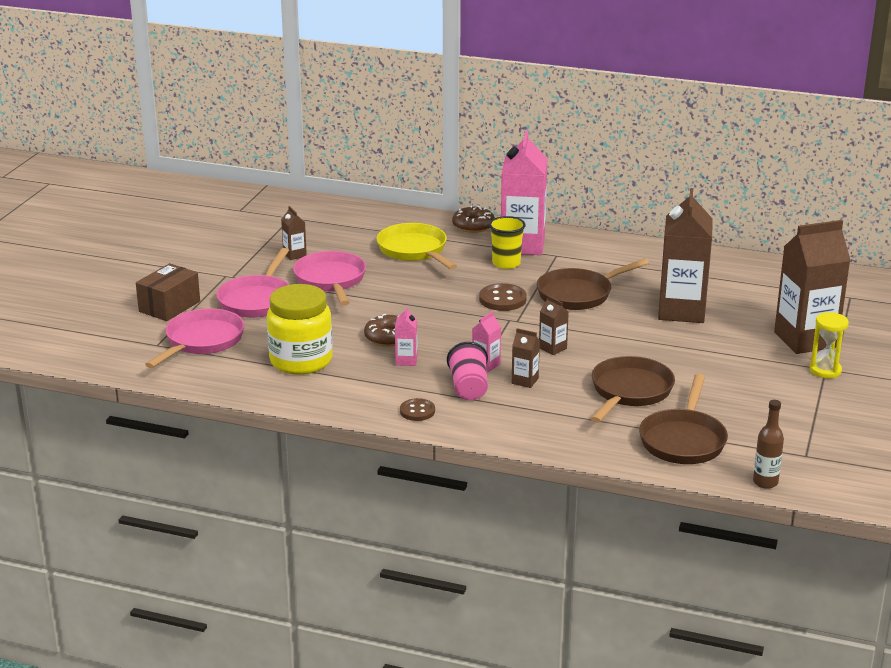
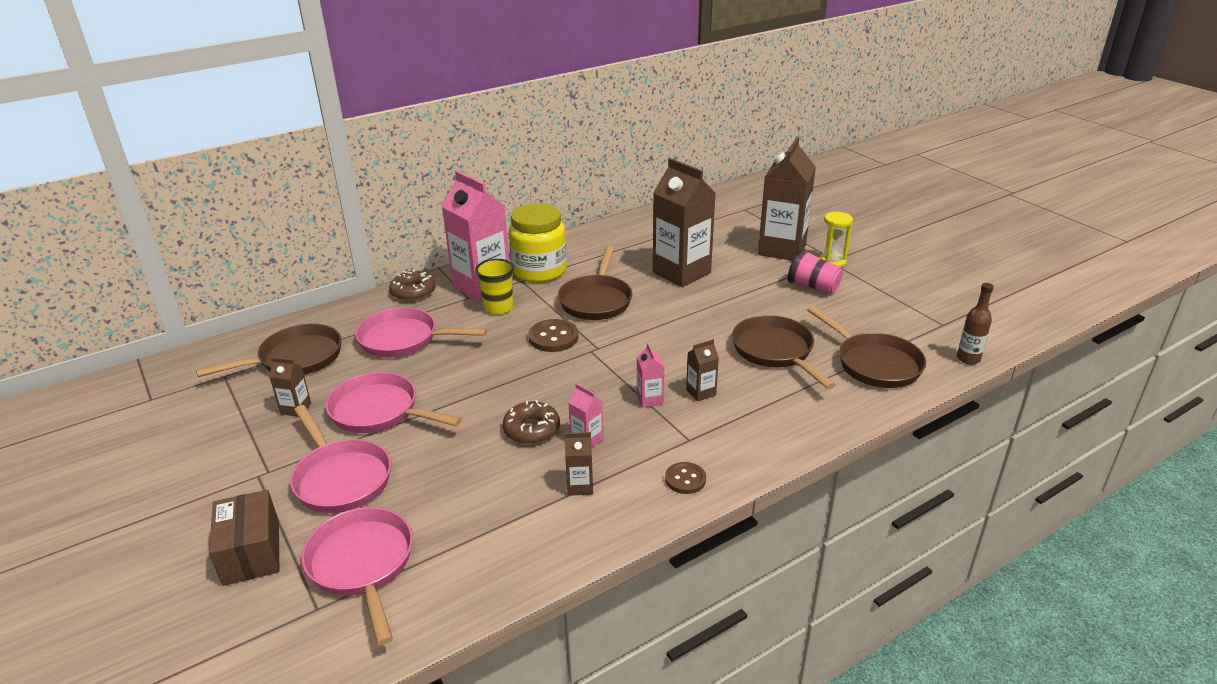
camera: 50 degrees left, 5 degrees up
(301, 361) = (501, 509): yellow jar -> yellow jar (539, 271)
(339, 228) = (295, 359): none -> brown pan
(414, 250) = (404, 339): yellow pan -> pink pan
(469, 388) = (678, 428): pink cup -> pink cup (813, 286)
(552, 348) = (664, 353): brown carton -> brown carton (580, 486)

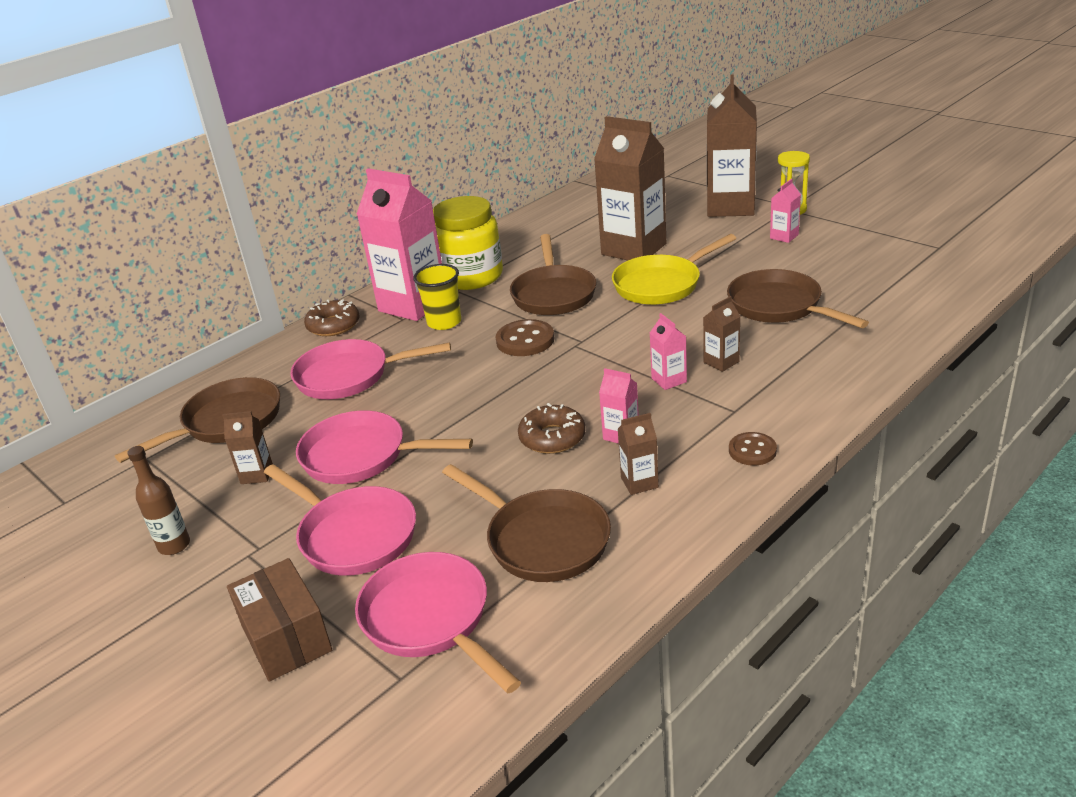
camera: 10 degrees left, 0 degrees up
(688, 310) = (662, 284): none -> yellow pan
(813, 286) = (784, 236): pink cup -> pink carton
(874, 363) = (889, 297): brown pan -> brown pan (542, 540)
(968, 359) = (983, 274): brown bottle -> brown bottle (174, 545)

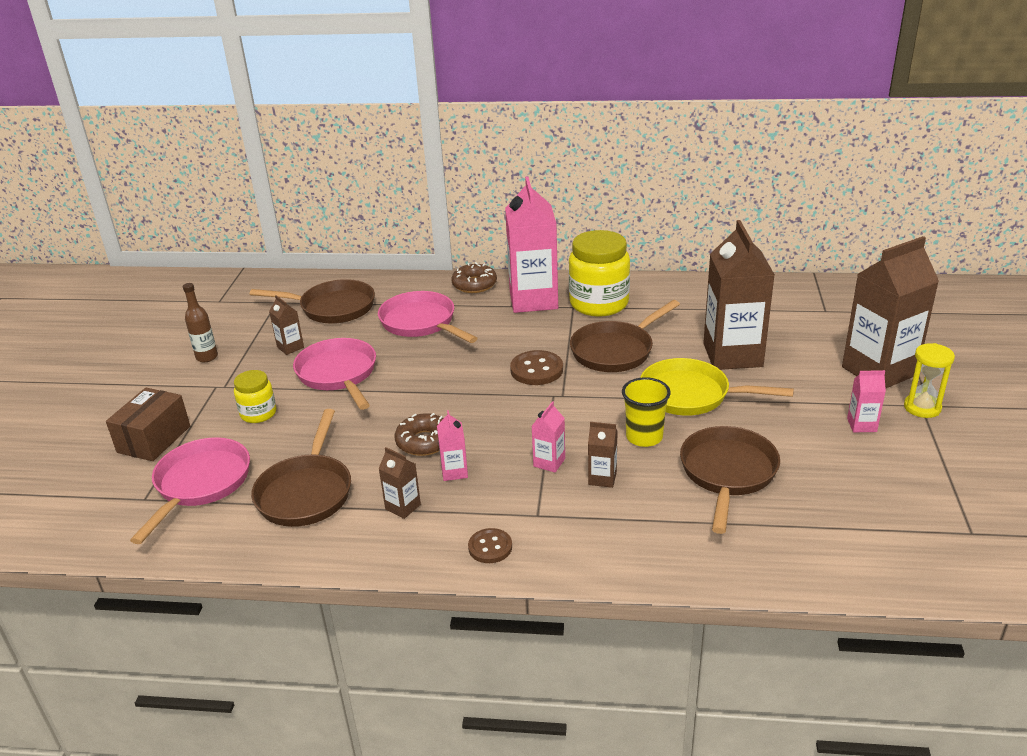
camera: 50 degrees right, 0 degrees up
(353, 535) = (258, 413): pink pan -> yellow jar
(444, 322) = (524, 324): yellow cup -> yellow cup (644, 437)

